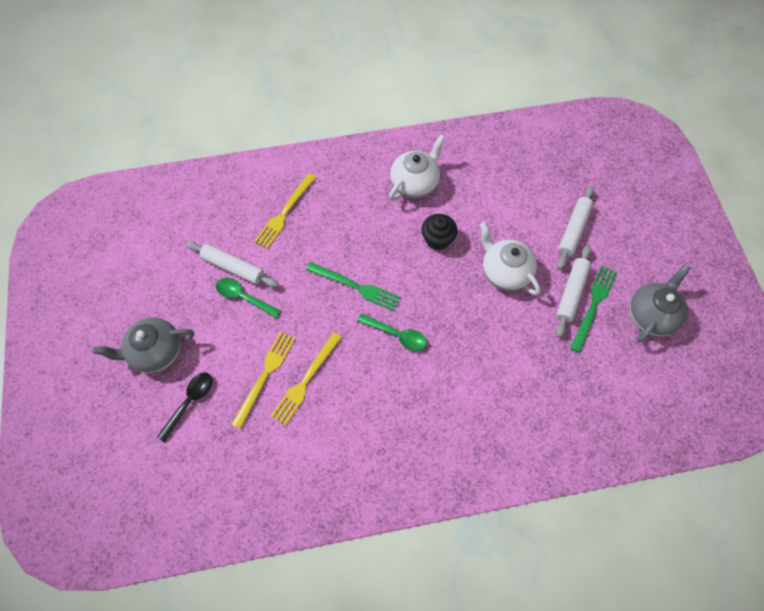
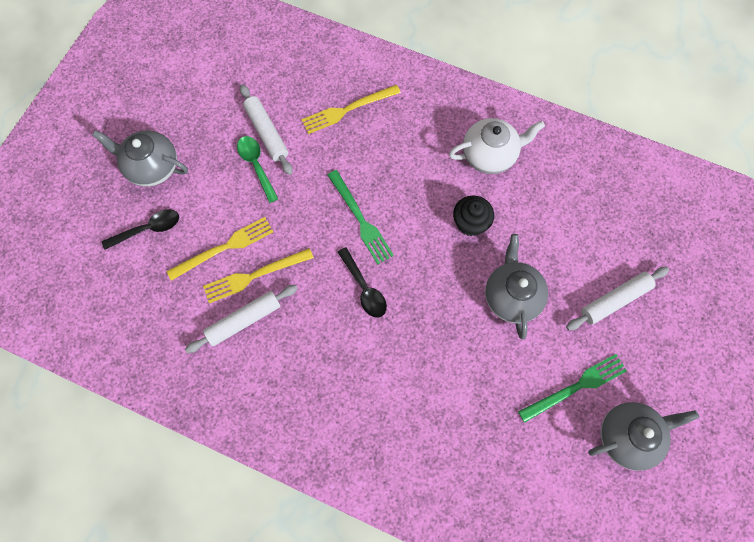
camera: 35 degrees right, 5 degrees up
(397, 335) = (364, 288): green spoon -> black spoon
(505, 272) = (511, 296): white teapot -> grey teapot
(571, 293) = (562, 360): white rolling pin -> white rolling pin (243, 320)

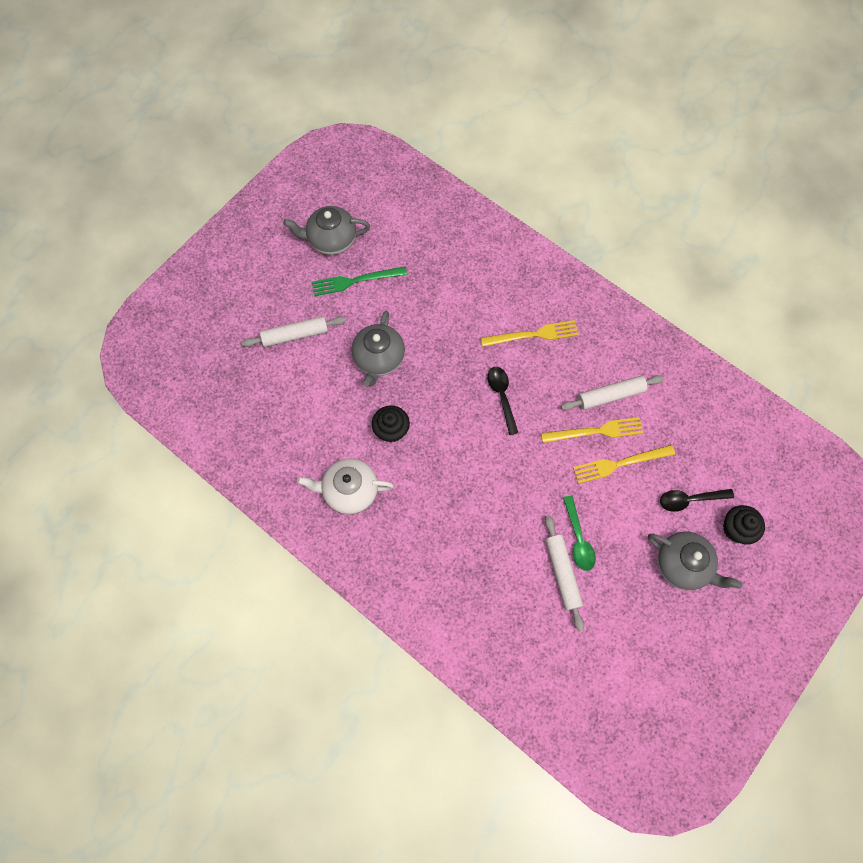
camera: 165 degrees left, 0 degrees up
(99, 213) = (736, 528): none -> black cupcake
(347, 109) = (474, 578): yellow fork -> yellow fork (533, 335)
(360, 219) = (490, 459): green fork -> none

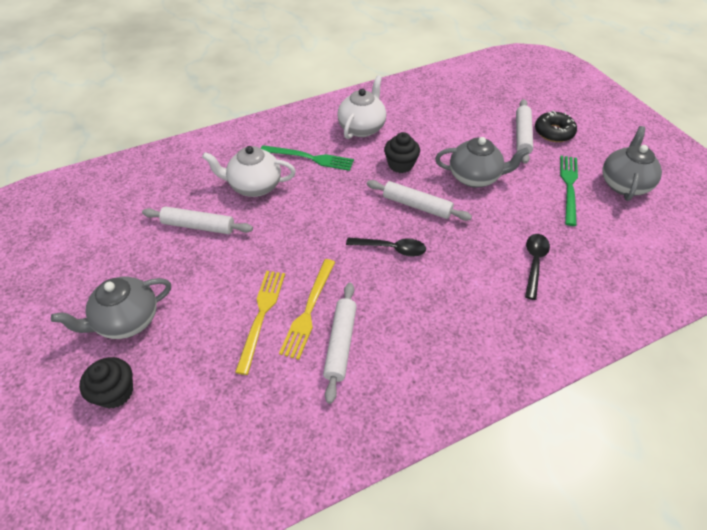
camera: 115 degrees right, 20 degrees down
(277, 308) = (553, 132): none -> black donut
(379, 359) = (475, 177): grey teapot -> grey teapot turned 150 degrees clockwise
(422, 520) = (310, 158): none -> green fork
(440, 395) = (417, 205): none -> white rolling pin
(488, 552) = (254, 186): none -> white teapot
(533, 335) = (450, 303): yellow fork -> none
(578, 539) = (217, 249): green spoon -> none
(689, 500) = (179, 362): black spoon -> black spoon (534, 263)

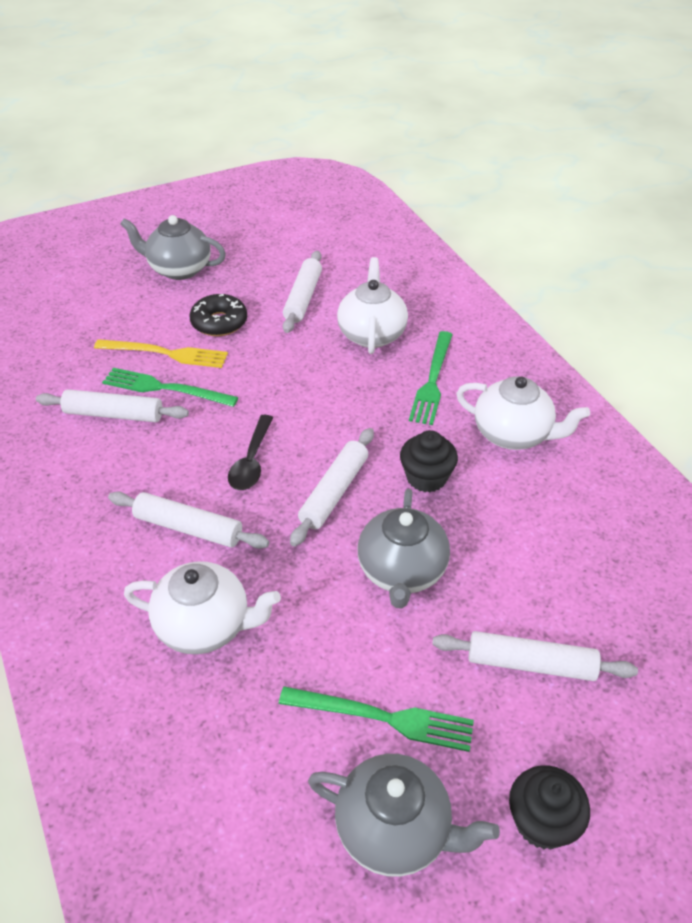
camera: 90 degrees right, 5 degrees down
(115, 392) = (101, 274): black cupcake -> black cupcake (542, 821)
(127, 320) = (179, 269): grey teapot -> grey teapot turned 45 degrees counterclockwise
(308, 310) = (165, 388): yellow fork -> green fork
(458, 279) = (188, 528): none -> white rolling pin
(534, 263) = (205, 626): black spoon -> white teapot
(553, 132) = (552, 726): black donut -> black donut (219, 322)

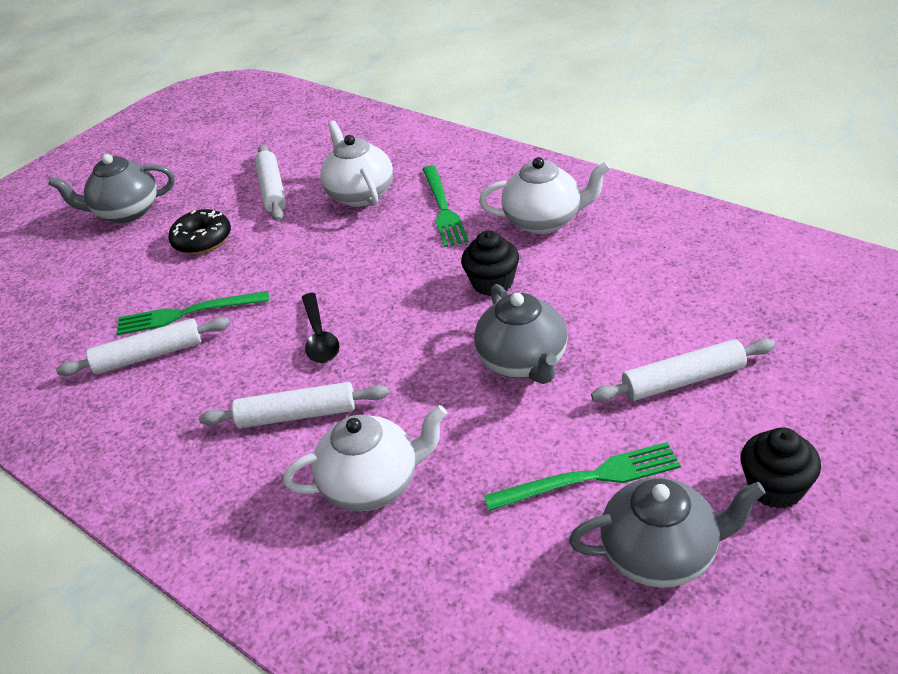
camera: 20 degrees left, 5 degrees down
(166, 354) = (166, 285): yellow fork -> none
(334, 492) = (417, 328): white rolling pin -> none

